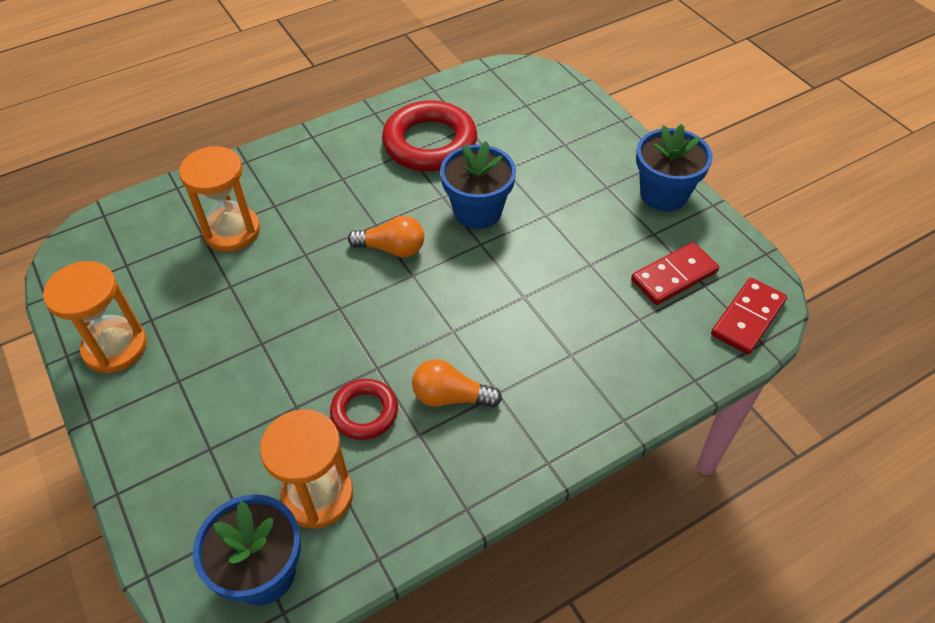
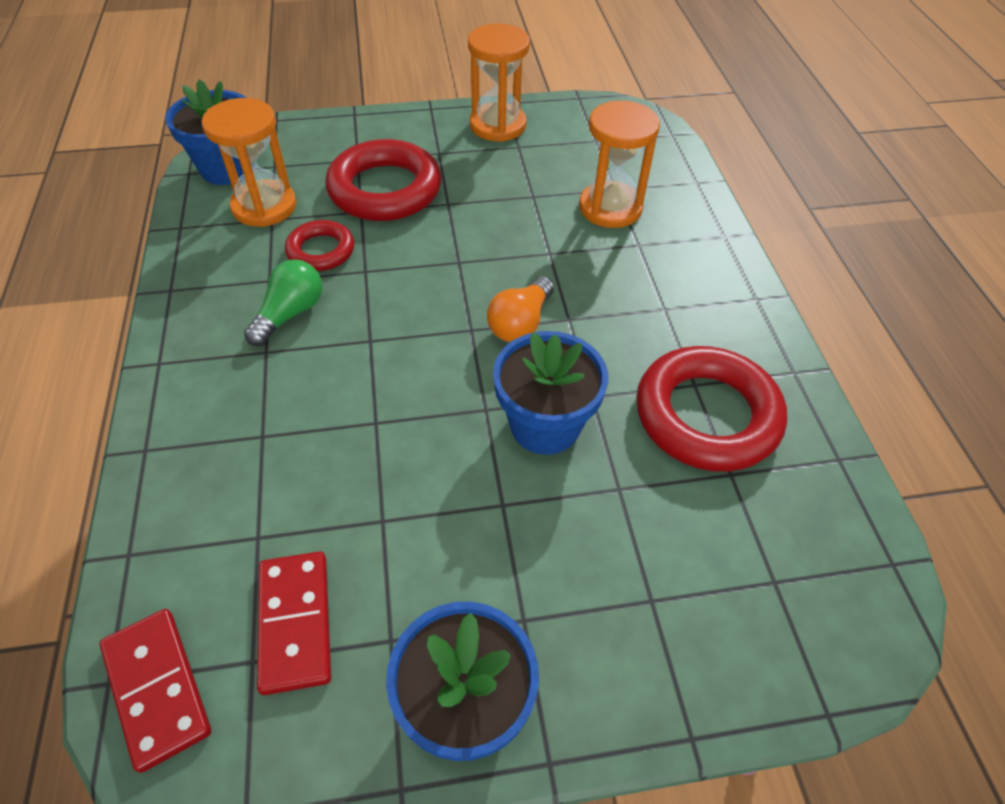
camera: 110 degrees right, 0 degrees up
(255, 401) = (385, 189): none -> red ring
(451, 397) = (290, 314): orange light bulb -> green light bulb

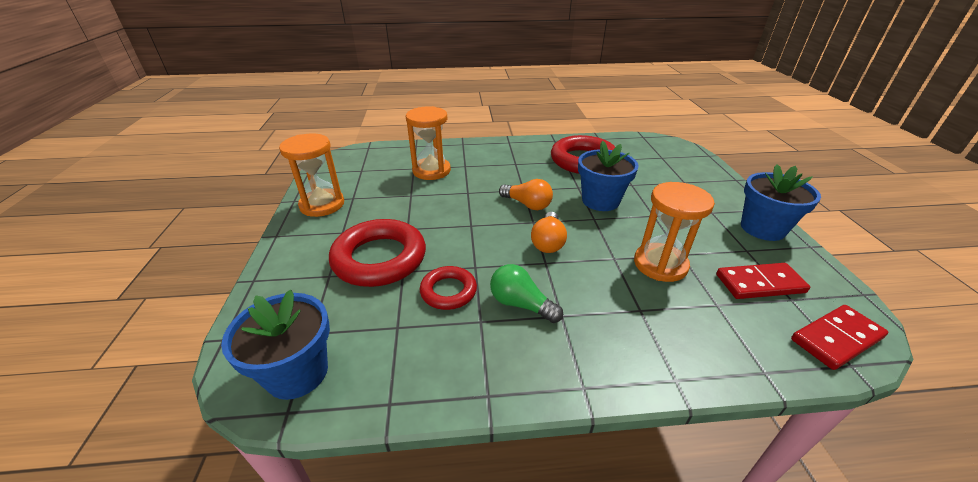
camera: 85 degrees left, 15 degrees down
(264, 206) = (377, 334): orange hourglass -> orange hourglass (660, 264)
(417, 345) = (548, 242): none -> orange light bulb

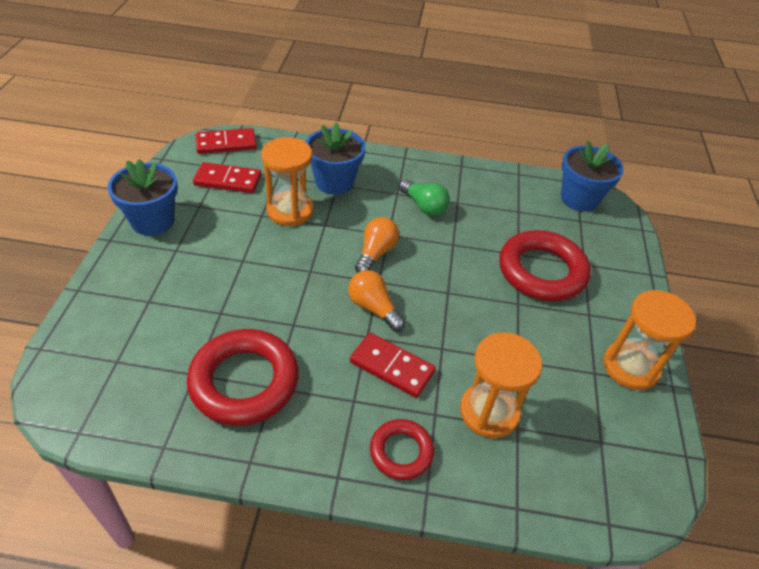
camera: 170 degrees left, 10 degrees up
(448, 291) = (479, 227): red ring -> red ring (401, 452)
(499, 179) = (392, 367): none -> red domino
(600, 201) = (283, 294): blue flower pot -> blue flower pot (334, 182)

